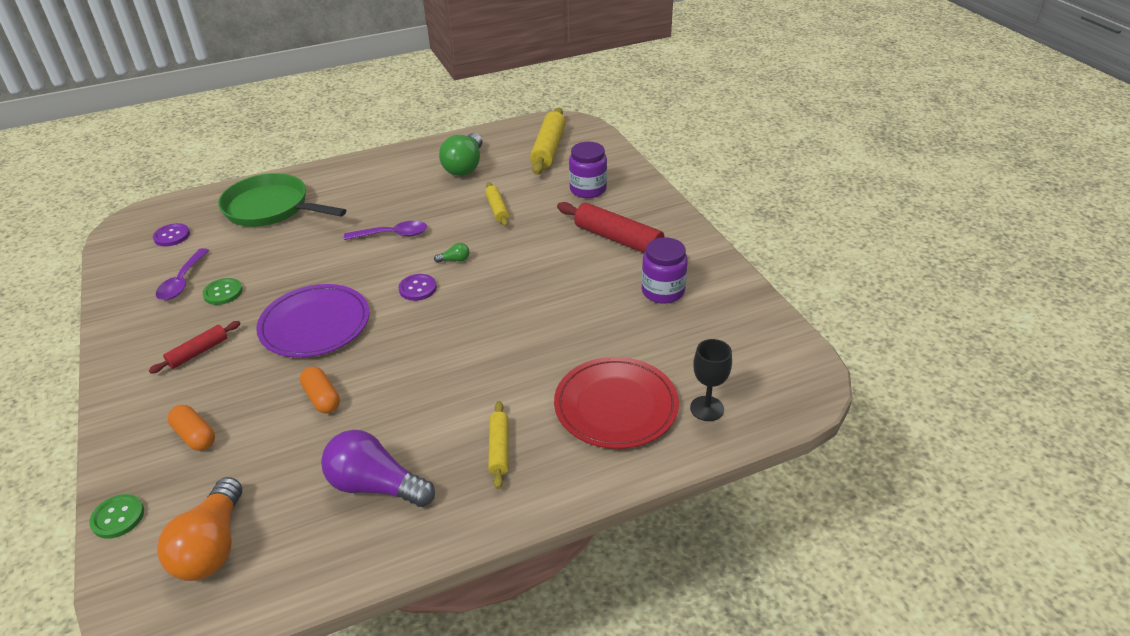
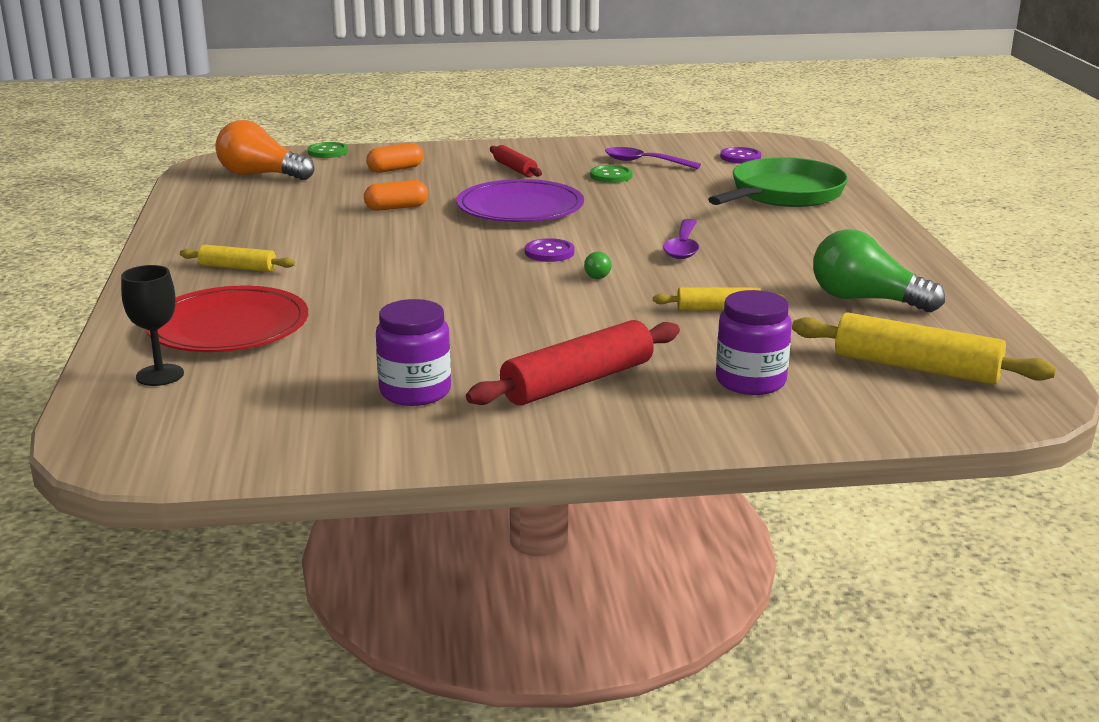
camera: 105 degrees right, 15 degrees down
(375, 486) = (255, 221): purple light bulb -> none

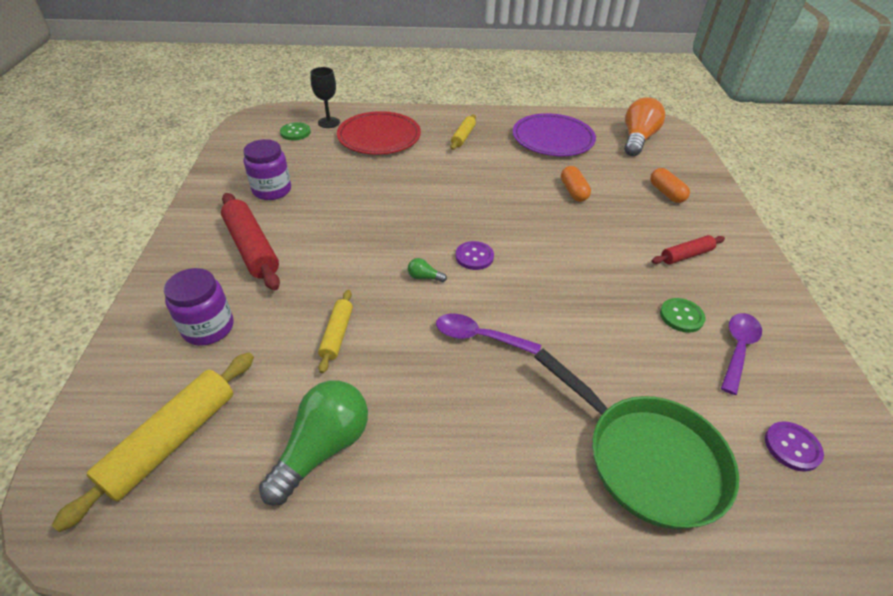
camera: 95 degrees right, 20 degrees up
(328, 152) = (701, 164): green button -> green button (295, 132)
(520, 208) = (578, 250): purple plate -> purple plate (553, 138)

